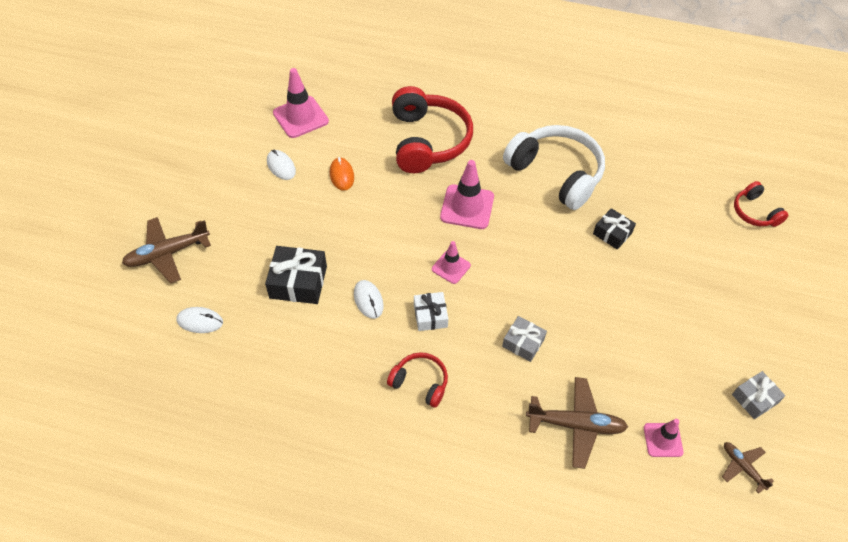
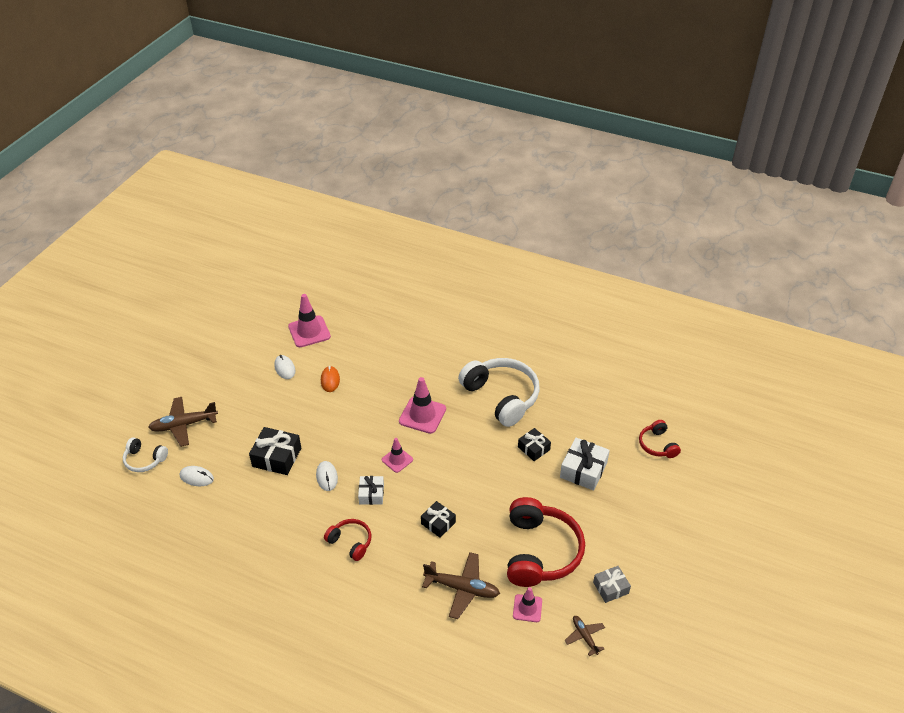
camera: 10 degrees right, 10 degrees down
(125, 306) = (144, 460): none -> white headphones
(428, 141) = (405, 360): red headphones -> red headphones (540, 551)
(523, 343) = (438, 523): grey gift -> black gift
(678, 253) = (583, 470): none -> white gift

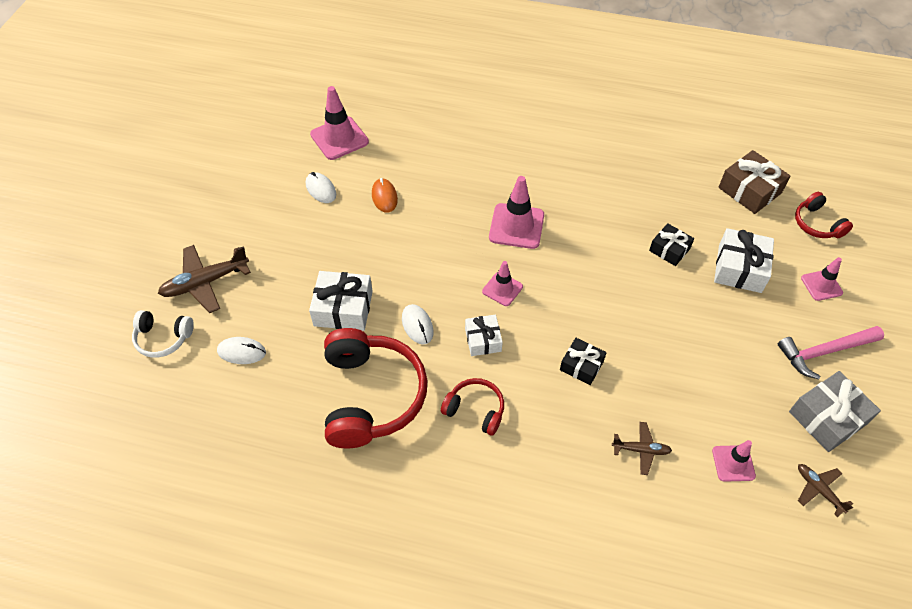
camera: 10 degrees left, 10 degrees up
(277, 457) = (343, 308): black gift -> white gift
(462, 588) = (641, 450): brown plane -> brown plane, size x0.56
(501, 397) = (608, 189): white headphones -> none
(540, 551) = (723, 383): red headphones -> red headphones (371, 396)
(610, 588) = (827, 418): grey gift -> grey gift, size x1.59
(613, 412) = (749, 190): none -> brown gift
(626, 540) = (824, 352): none -> pink hammer
(643, 491) = (821, 285): none -> pink traffic cone

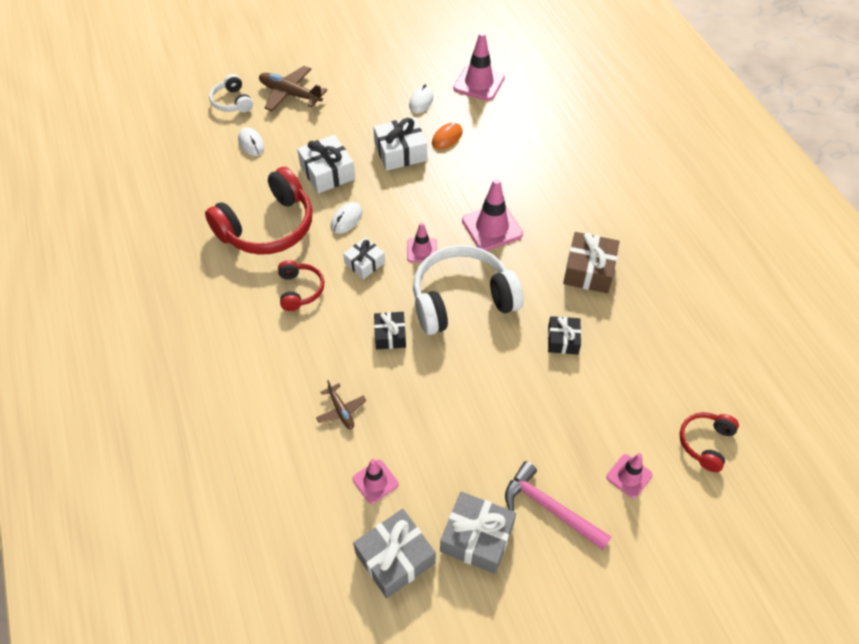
camera: 55 degrees right, 0 degrees up
(580, 291) = (462, 300): none -> white headphones
(739, 268) = (589, 401): white gift -> white gift (400, 152)
(749, 190) = (694, 370): brown gift -> brown gift (589, 270)
(818, 490) = (395, 558): brown plane -> grey gift

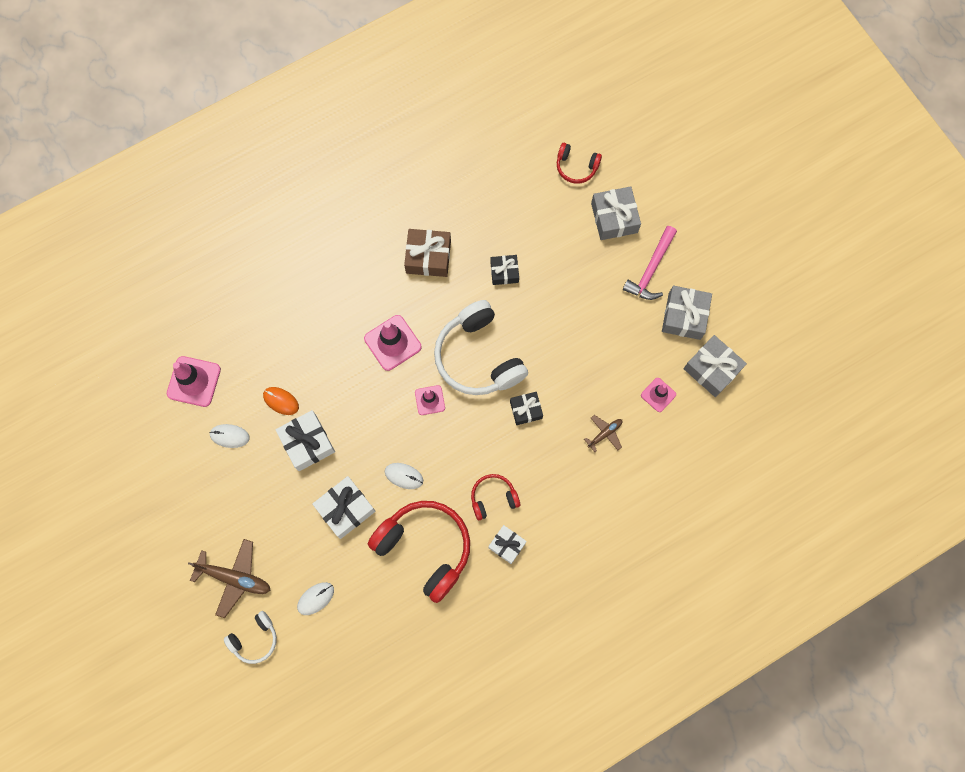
camera: 100 degrees left, 20 degrees up
(290, 94) = (234, 578): brown plane -> brown plane turned 90 degrees counterclockwise
(364, 263) = (453, 447): white gift -> white gift (507, 545)
(629, 476) = (614, 218): pink traffic cone -> grey gift

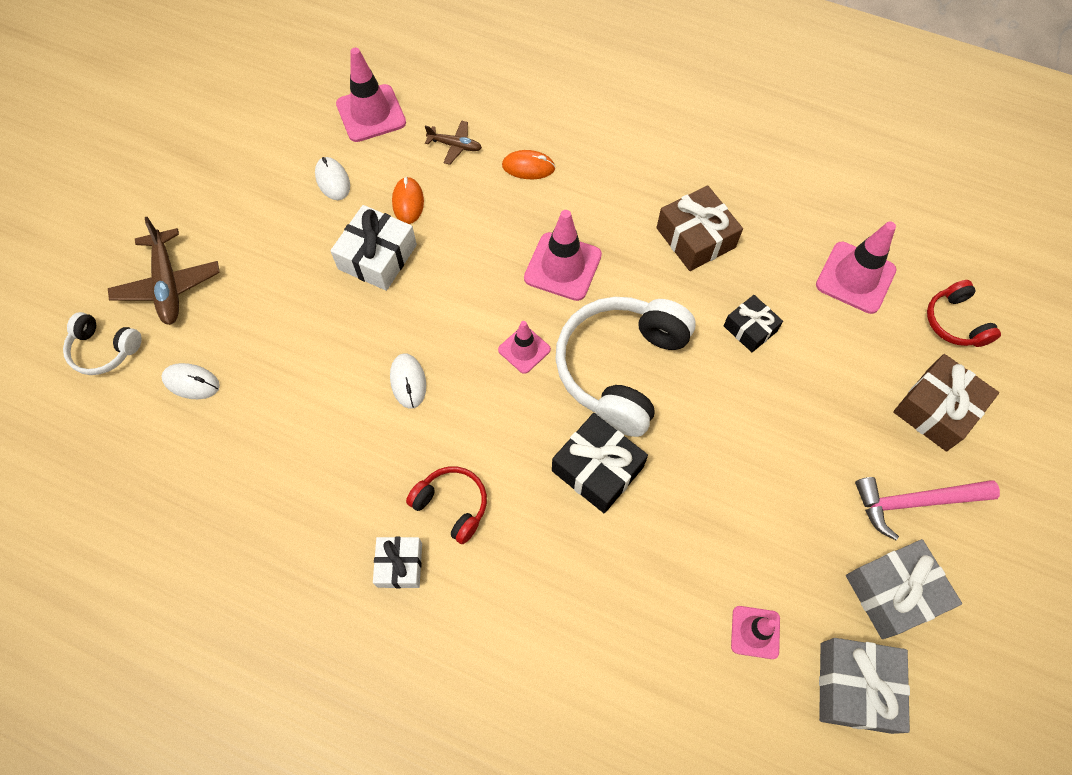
camera: 55 degrees right, 10 degrees down
(309, 314) = (528, 167): none -> orange mouse
(345, 509) = (324, 345): white gift -> none
(425, 548) = (331, 465): red headphones -> none
(515, 194) = (855, 278): none -> pink traffic cone
(526, 410) = (597, 469): black gift -> black gift, size x1.59
(605, 434) = (643, 594): brown plane -> brown plane (455, 146)
(614, 218) = (936, 409): grey gift -> brown gift

